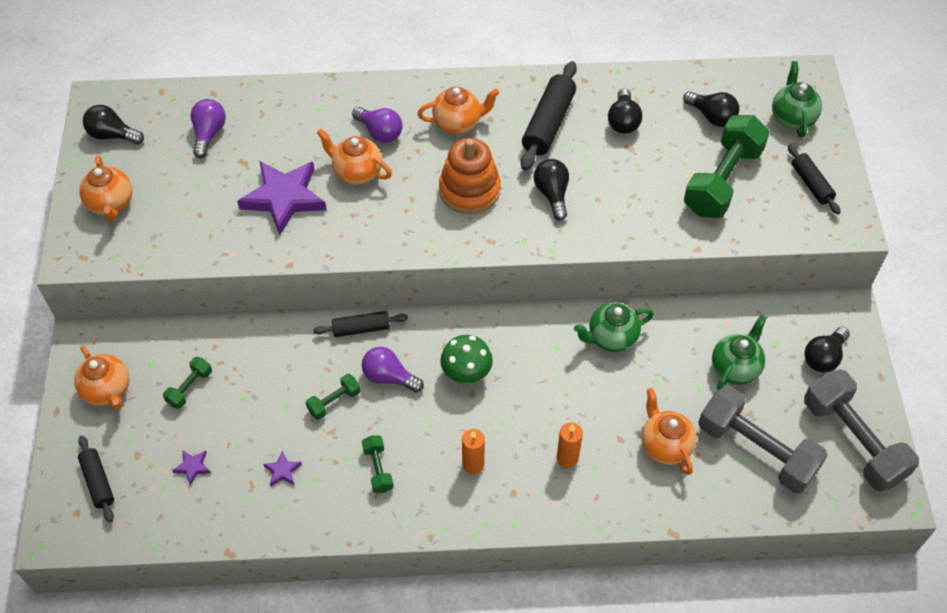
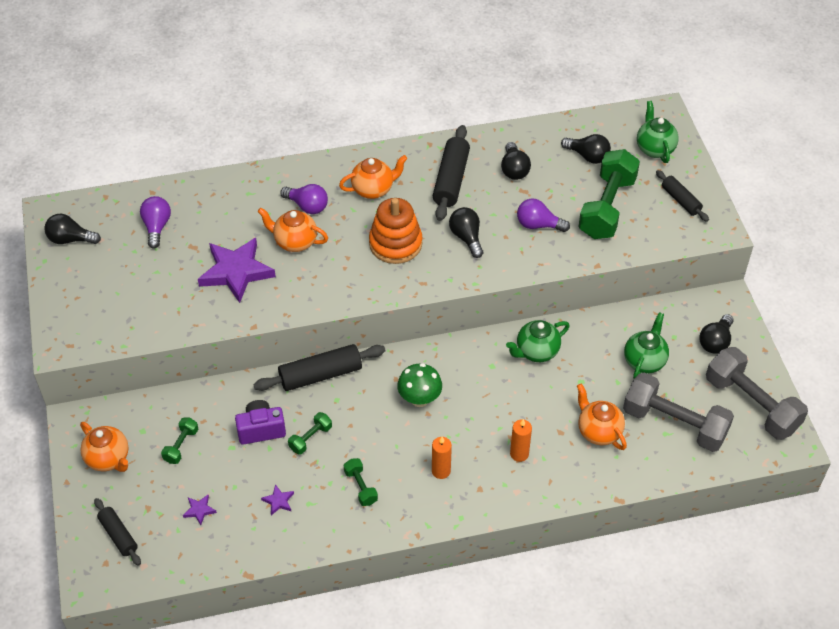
camera: 10 degrees left, 5 degrees down
(111, 204) = (84, 297): orange teapot -> none
(281, 383) = (261, 429): none -> purple camera
(361, 329) = (320, 375): black rolling pin -> black rolling pin, size x1.64
(389, 377) = (353, 411): purple light bulb -> purple light bulb (538, 225)

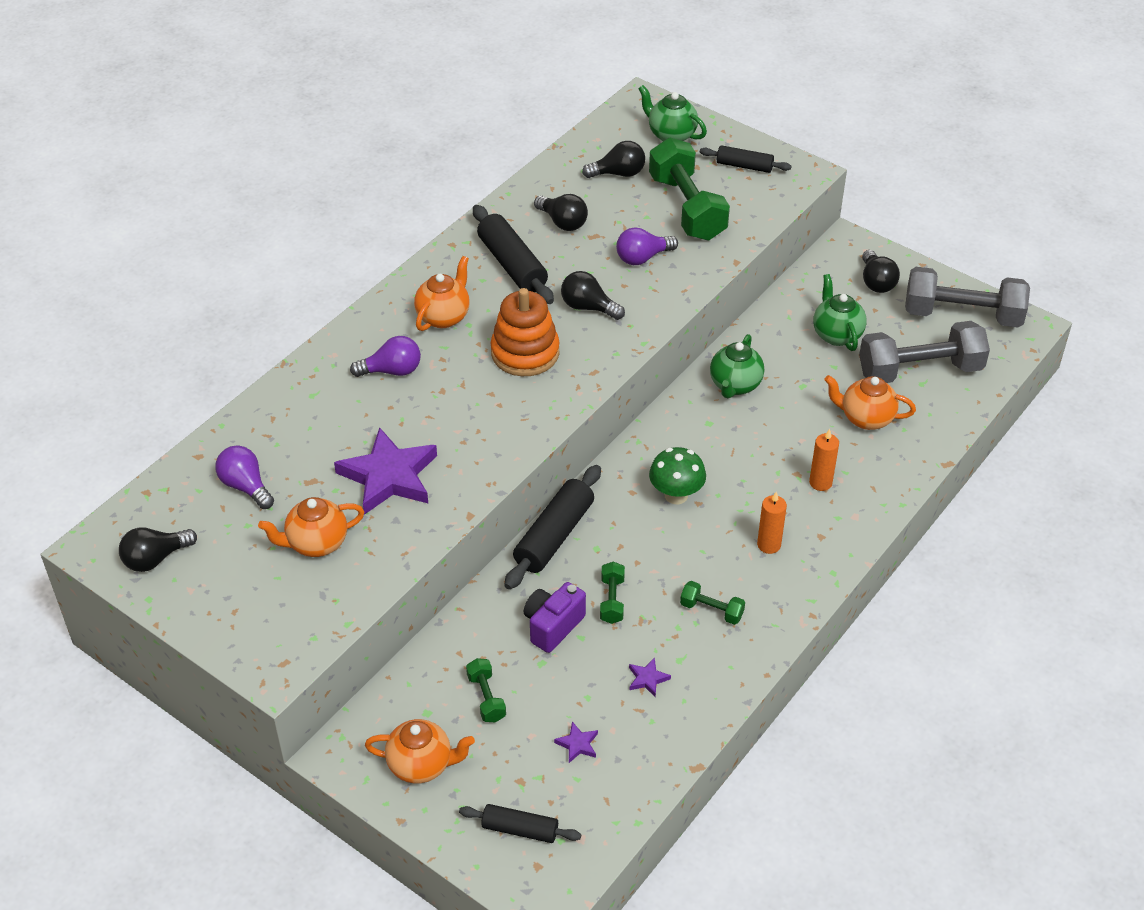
camera: 40 degrees left, 5 degrees down
(295, 242) = (419, 411): orange teapot -> orange teapot (316, 543)

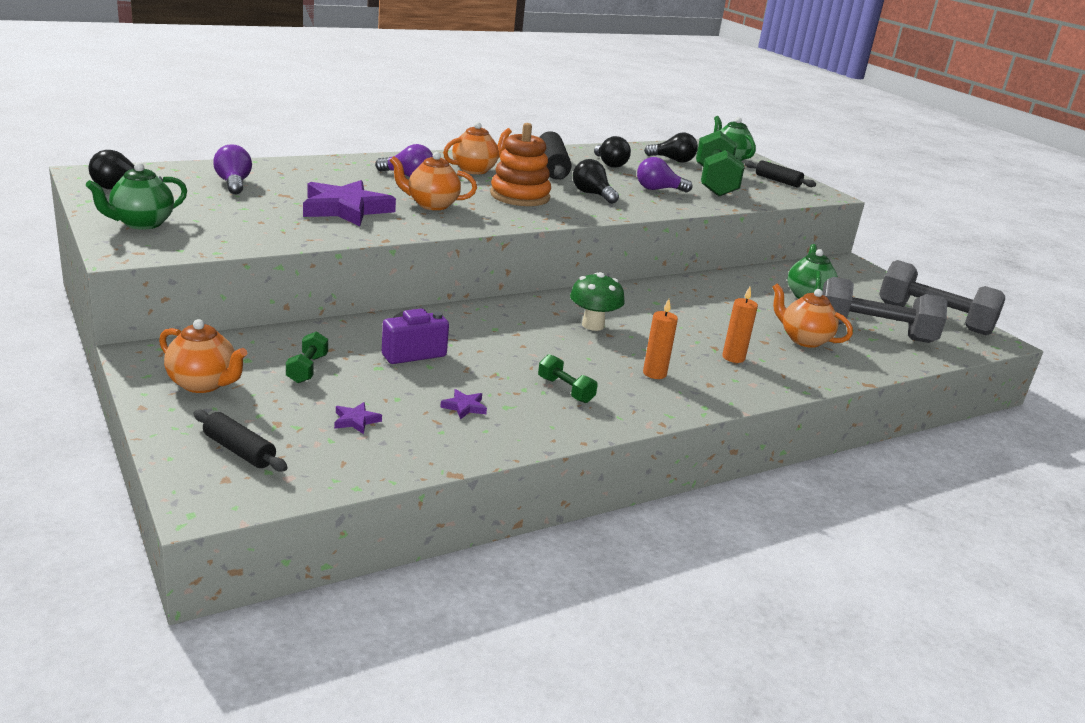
camera: 20 degrees right, 20 degrees down
(316, 543) = (248, 216): orange teapot -> orange teapot (431, 205)
(554, 536) = (465, 312): black rolling pin -> none
(612, 600) = (479, 357): green dumbbell -> none
(735, 385) = (695, 293): green teapot -> green teapot (141, 223)
(876, 282) = (862, 284): black light bulb -> none

